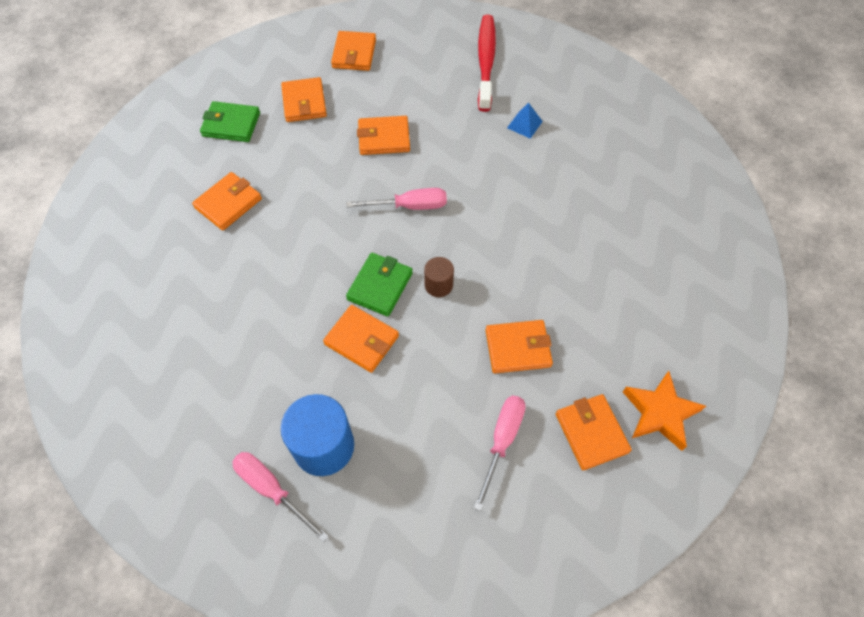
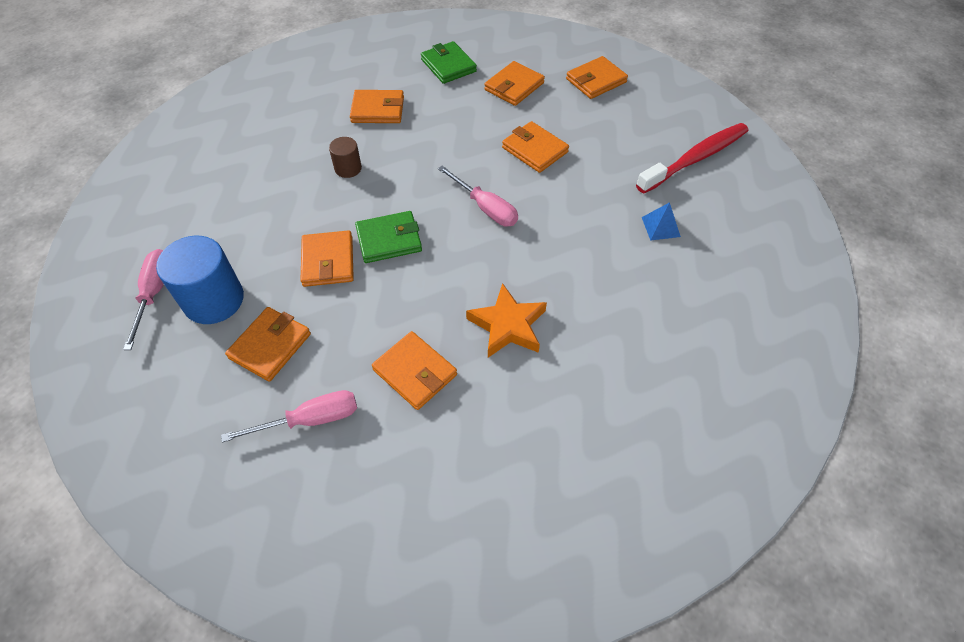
camera: 50 degrees right, 5 degrees down
(438, 285) = (427, 276): brown cylinder -> brown cylinder (348, 168)
(591, 433) = (374, 488): orange wallet -> orange wallet (270, 346)
(660, 413) = (446, 539): orange star -> orange star (508, 325)

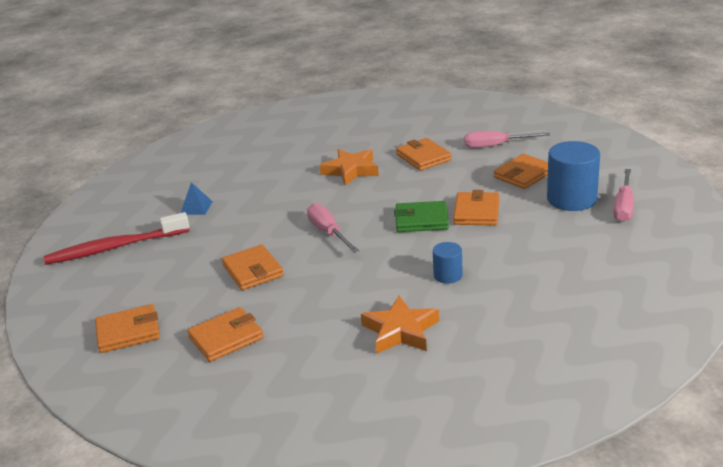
camera: 160 degrees left, 25 degrees down
(348, 168) = (448, 275): brown cylinder -> blue cylinder
(378, 110) = (400, 331): orange wallet -> orange star
(448, 65) = (289, 378): green wallet -> none

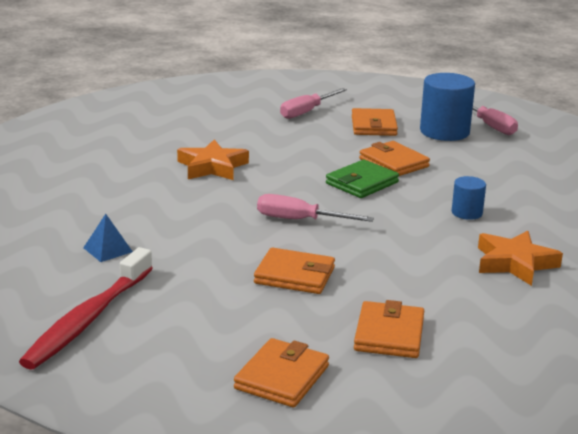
camera: 50 degrees left, 5 degrees down
(423, 157) = (260, 137): orange wallet -> none

